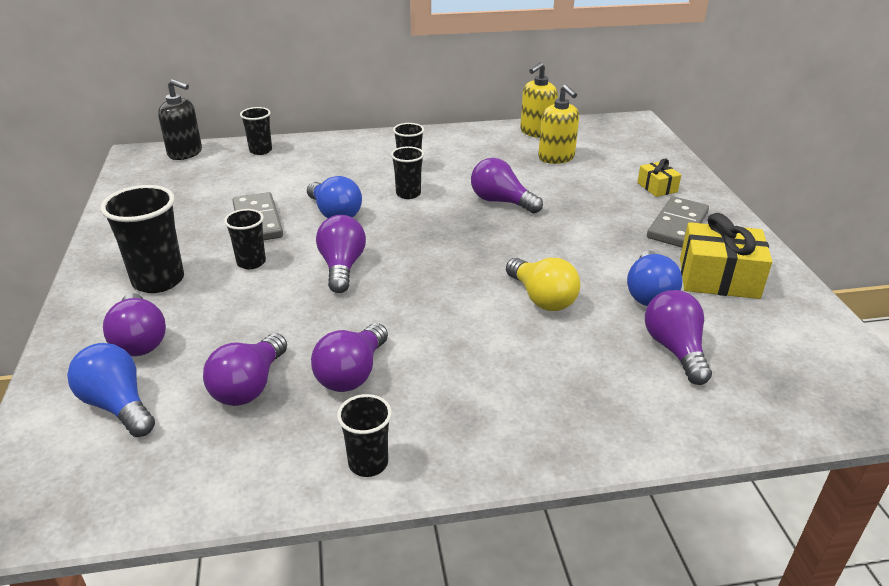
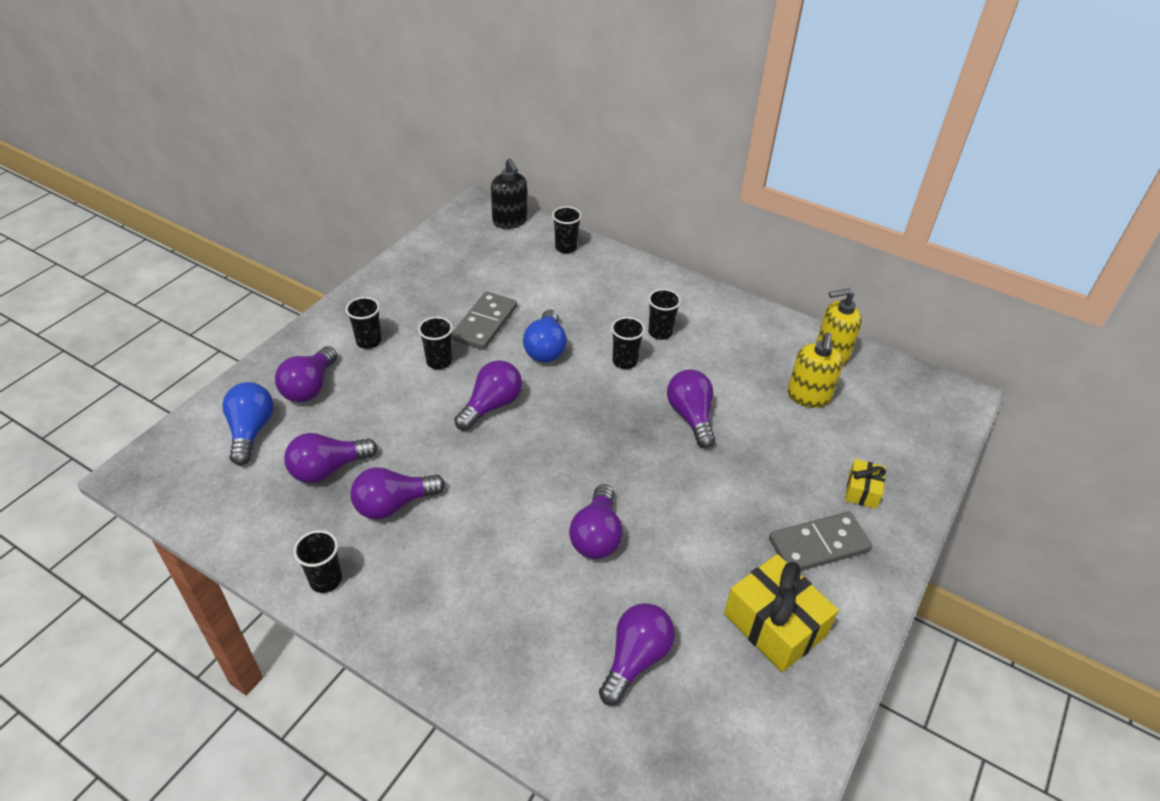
camera: 40 degrees right, 10 degrees up
(158, 280) = (369, 341): black cup -> black cup, size x0.59
(541, 298) = (596, 535): yellow light bulb -> purple light bulb
(649, 294) = (689, 594): blue light bulb -> none

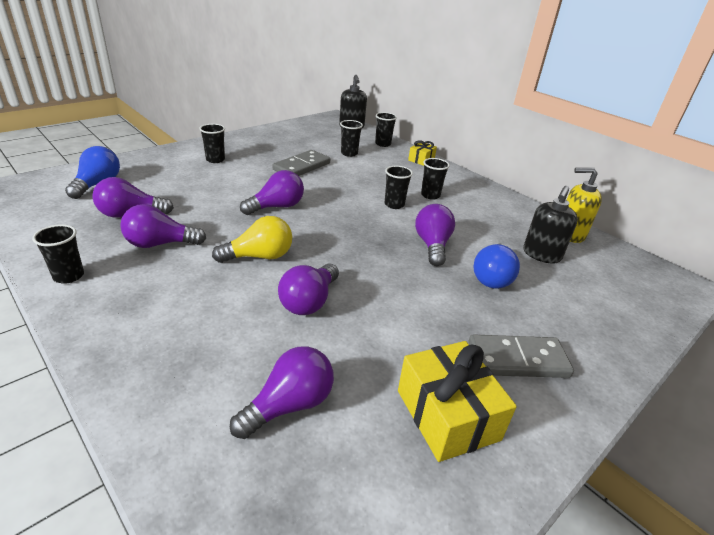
camera: 15 degrees right, 10 degrees down
(310, 387) = (157, 172): purple light bulb -> none
(439, 362) = (255, 178): black cup -> black cup (349, 153)
(513, 490) = (259, 256): none -> yellow light bulb
(546, 348) = (337, 186): blue light bulb -> blue light bulb (492, 277)
(808, 396) = (541, 255): yellow soap dispenser -> black soap dispenser
(862, 490) = (575, 328): yellow gift -> yellow gift (421, 160)

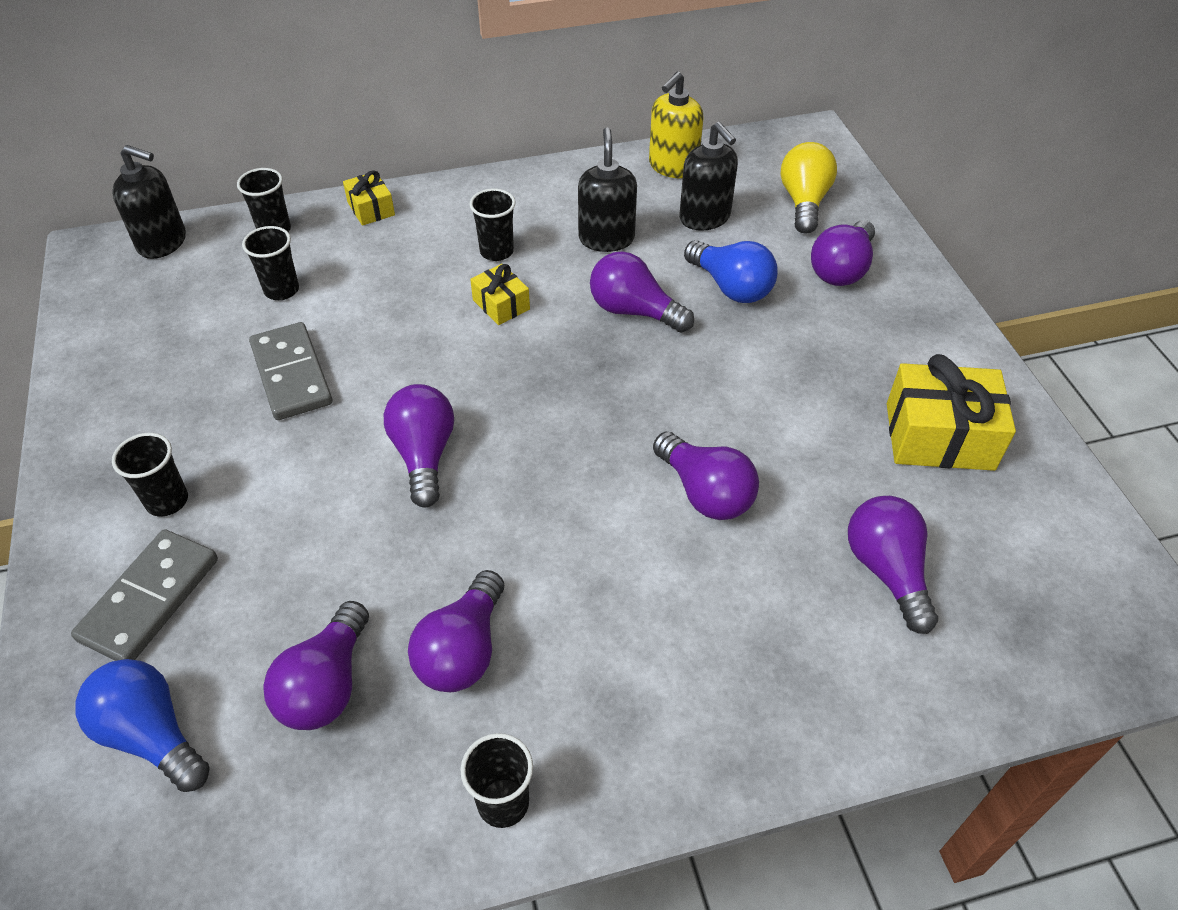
camera: 60 degrees left, 15 degrees up
(259, 256) = (568, 520): yellow light bulb -> yellow light bulb (804, 202)
(394, 204) = (501, 305): black cup -> yellow gift
(479, 224) = (606, 238): none -> black soap dispenser
(517, 359) = (880, 340): grey domino -> grey domino (149, 599)
(568, 325) = (841, 269): none -> purple light bulb

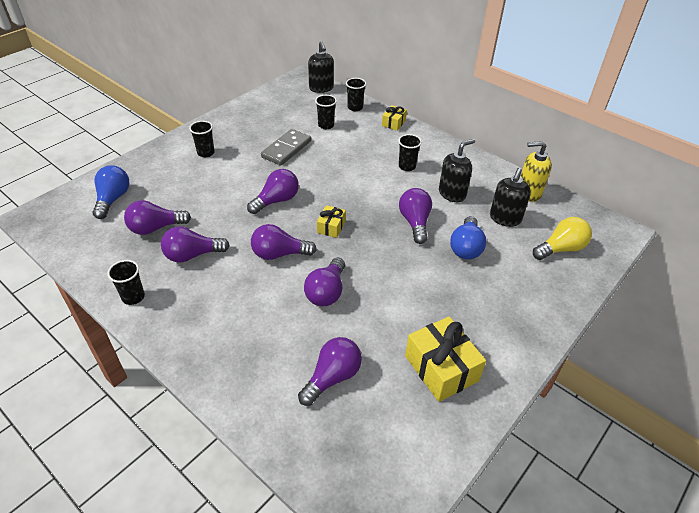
camera: 55 degrees right, 5 degrees down
(149, 599) = (163, 171): grey domino -> none
(501, 305) = (377, 182): yellow gift -> yellow gift (331, 227)
(841, 269) = (525, 283): purple light bulb -> purple light bulb (279, 254)

